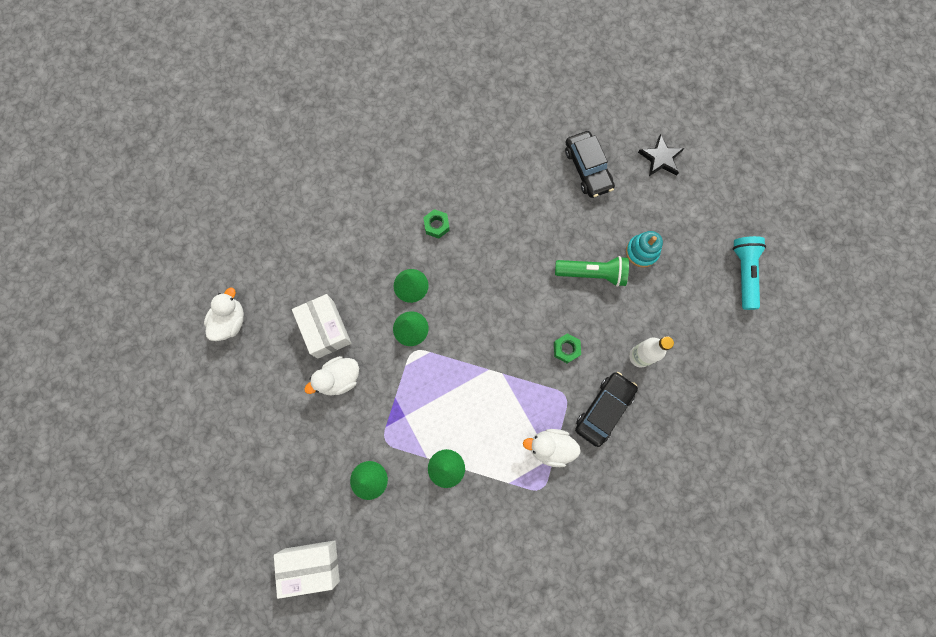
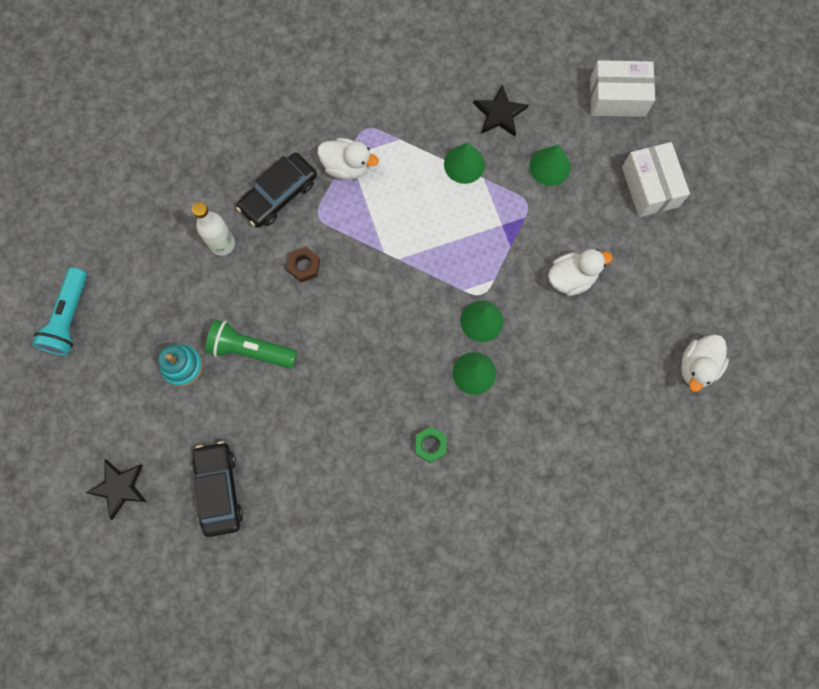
camera: 170 degrees left, 0 degrees up
(325, 329) = (583, 337): white box -> white box (650, 187)
(421, 526) = (499, 113): none -> black star
(566, 349) = (304, 266): green nut -> brown nut

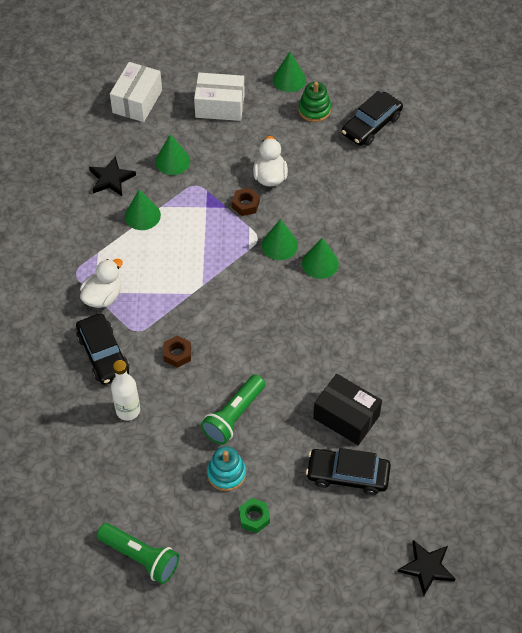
camera: 70 degrees left, 20 degrees down
(69, 318) = (140, 557): turquoise flashlight -> green flashlight
(119, 487) = (317, 555): black star -> black star (427, 567)
(287, 465) = (346, 417): none -> black box
(430, 445) = (367, 310): green nut -> green nut (254, 517)
(522, 265) = (245, 205): none -> brown nut
(691, 293) = (314, 110): none -> green stacking toy
(697, 366) = (371, 125): white duck -> black car
(725, 249) = (289, 79): none -> green cone

